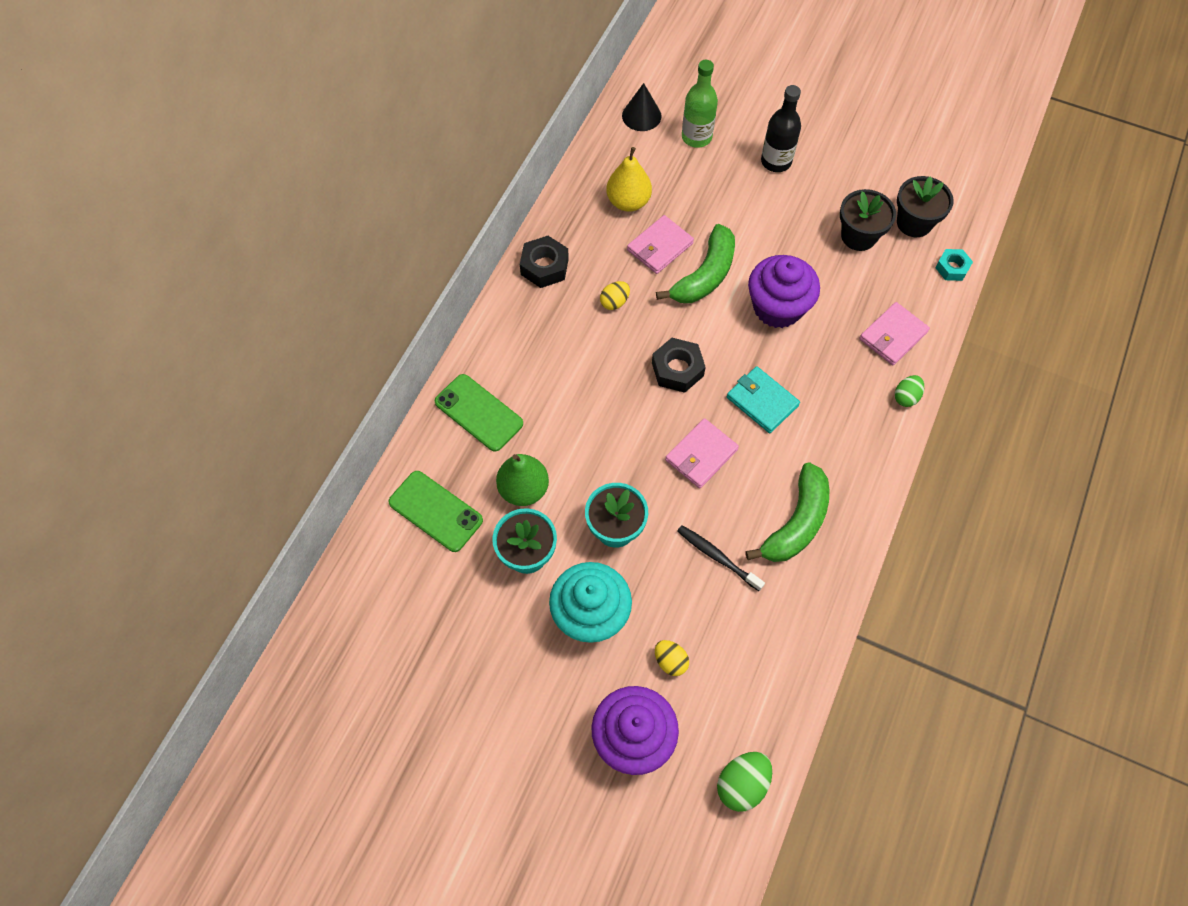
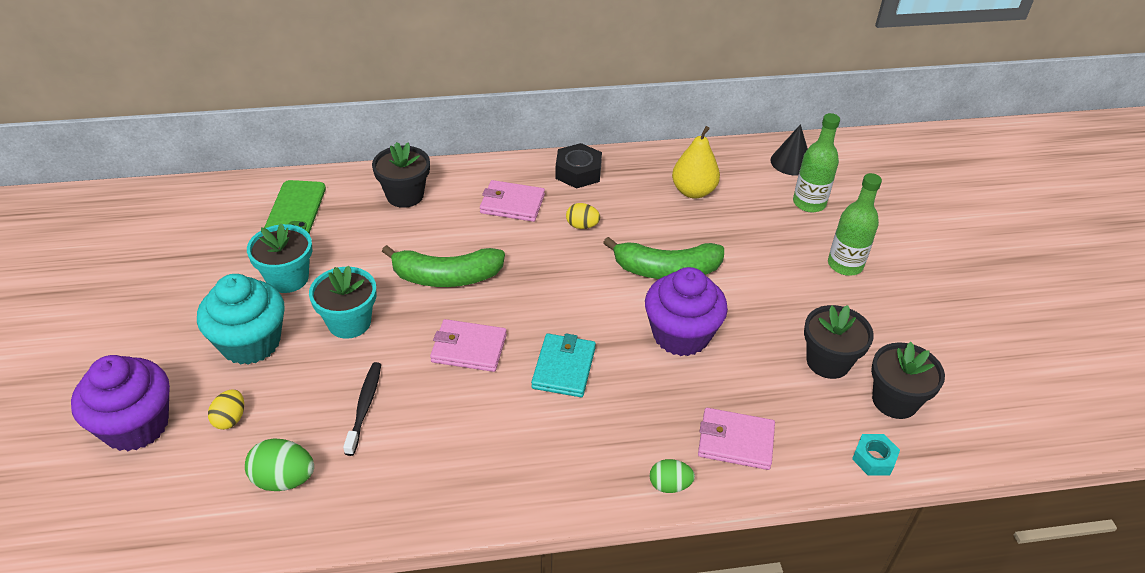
camera: 55 degrees right, 20 degrees down
(479, 413) = (405, 195): green phone -> black flower pot
(523, 489) = (350, 250): green pear -> none
(660, 247) = (667, 229): pink wallet -> pink wallet (512, 204)
(677, 369) = (548, 294): black nut -> none
(742, 784) = (118, 533): green egg -> green egg (284, 479)
(776, 161) = (845, 265): black bottle -> green bottle
(796, 522) = (444, 453): green banana -> green banana (446, 277)

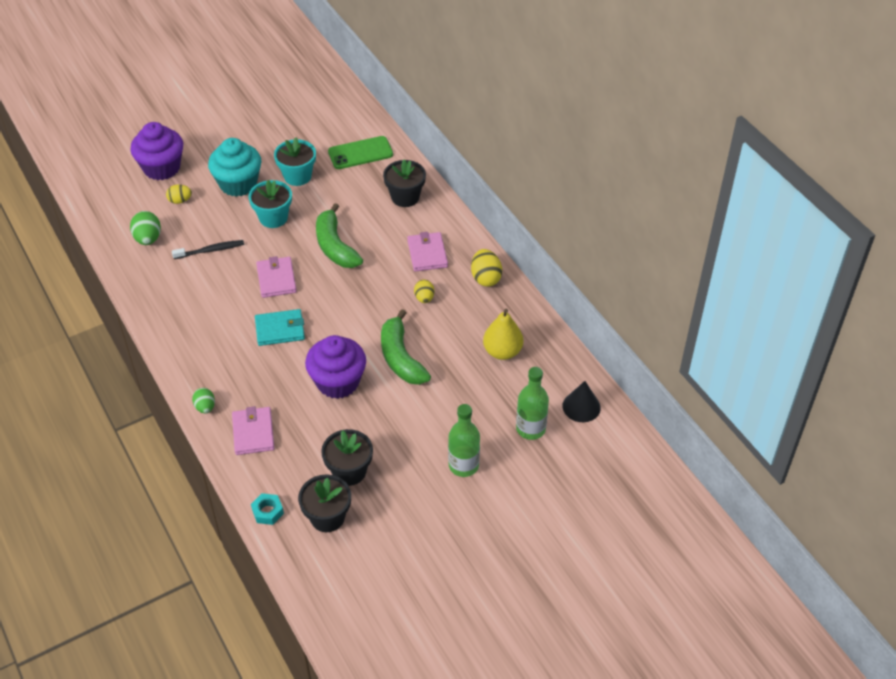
camera: 70 degrees right, 5 degrees up
(578, 172) = (485, 278): black nut -> yellow egg

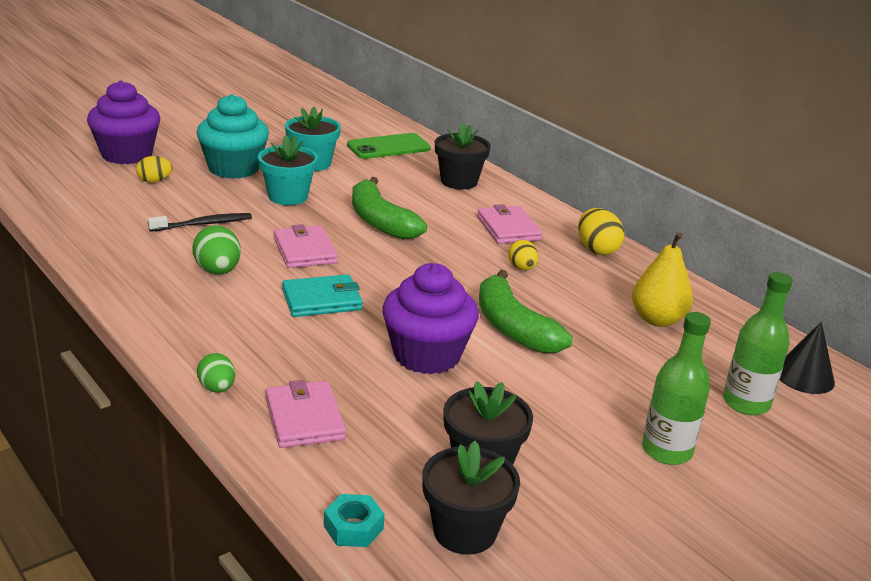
camera: 10 degrees left, 20 degrees down
(148, 239) = (110, 213): green egg -> green egg (218, 271)

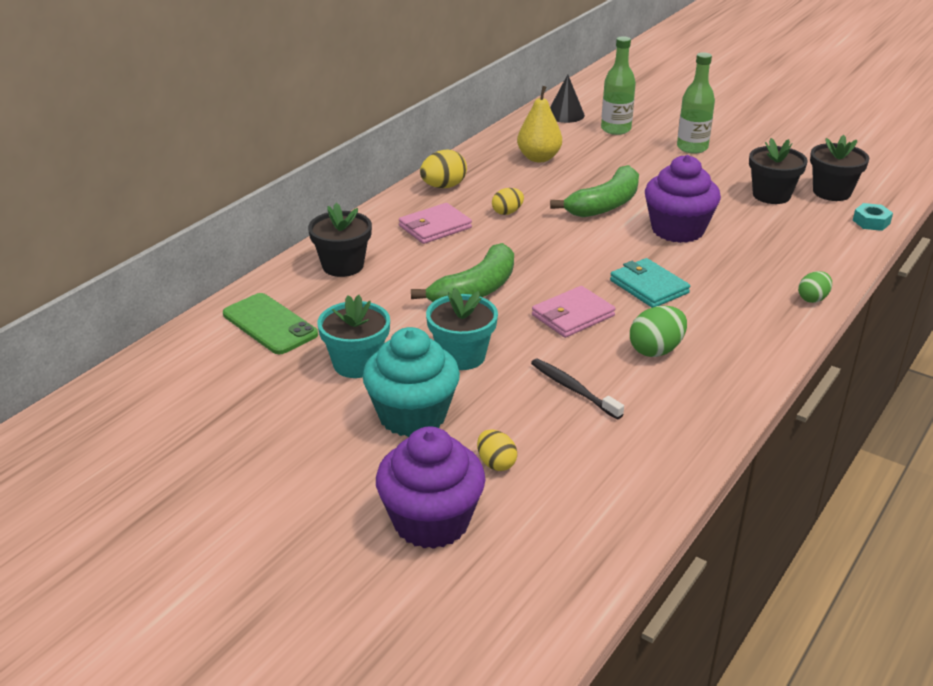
camera: 105 degrees left, 5 degrees up
(304, 418) = (802, 258): pink wallet -> none

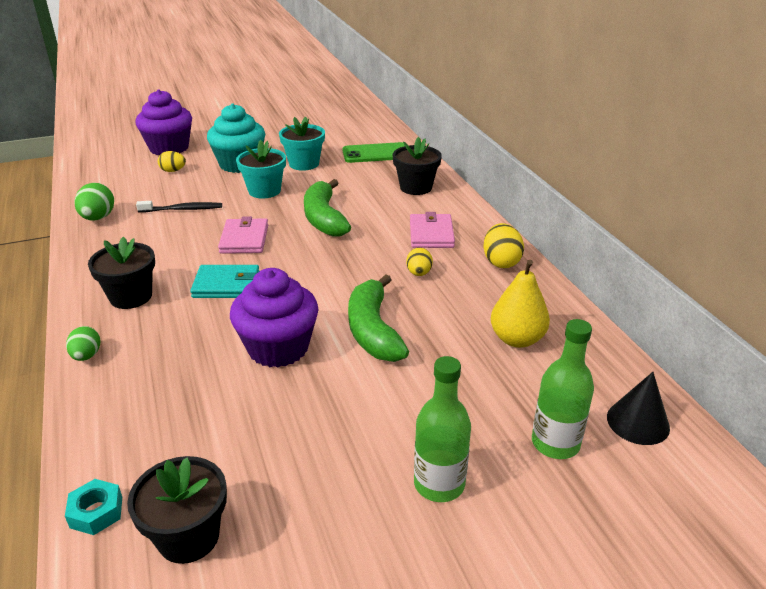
camera: 125 degrees right, 0 degrees up
(656, 350) = (164, 251): green egg -> green egg (98, 218)
(771, 195) = (252, 467): black flower pot -> black flower pot (131, 297)

